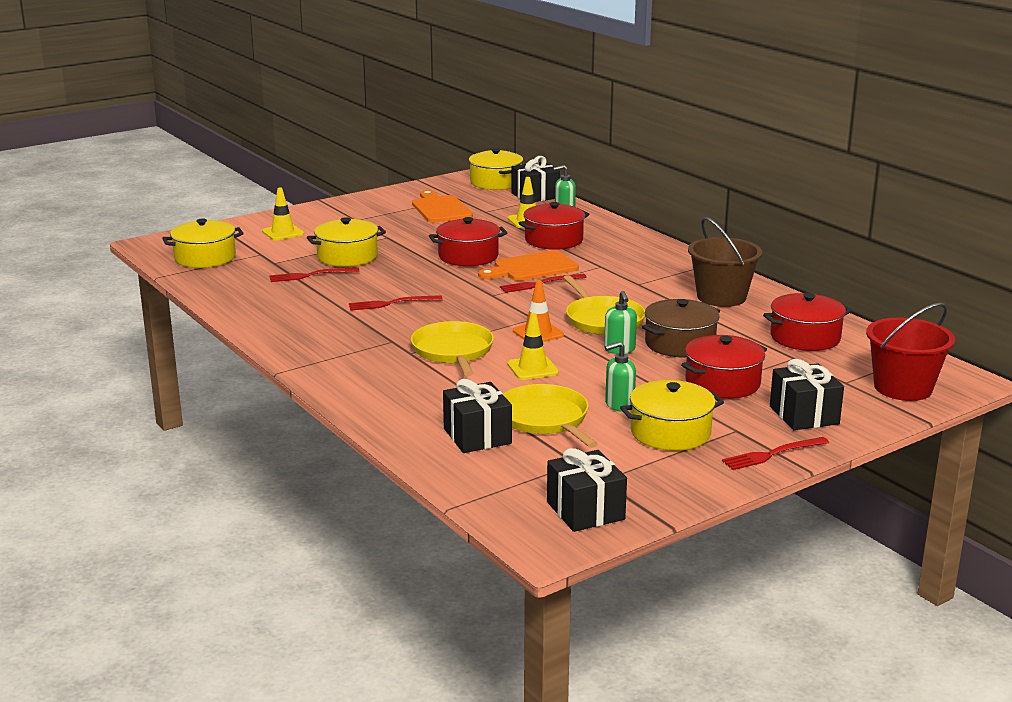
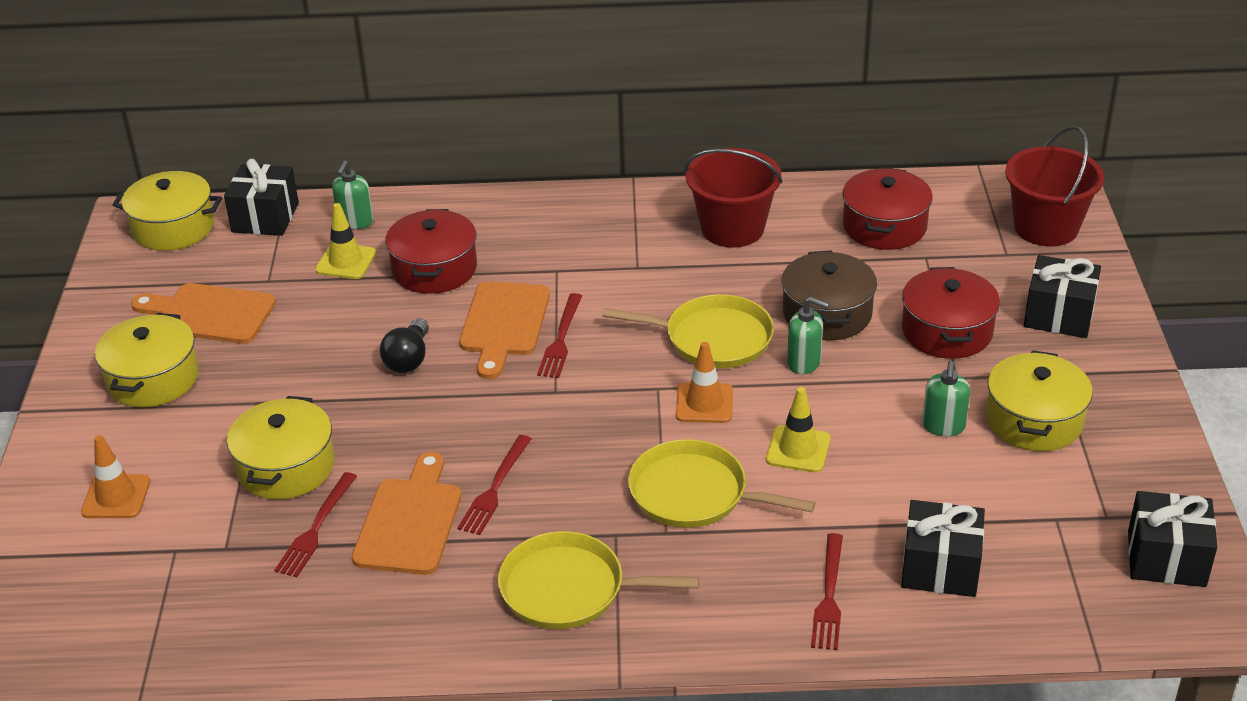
camera: 55 degrees left, 15 degrees up
(205, 258) = (121, 616): yellow pot -> yellow pot (153, 379)
(283, 233) = (116, 497): yellow traffic cone -> orange traffic cone
(341, 292) = (410, 521): none -> orange cutting board
(468, 256) = (408, 359): red pot -> black light bulb
(545, 419) = (936, 496): yellow pan -> yellow pan (569, 589)
(721, 297) = (732, 228): brown bucket -> red bucket
(772, 454) = (1127, 376): red fork -> red fork (829, 596)

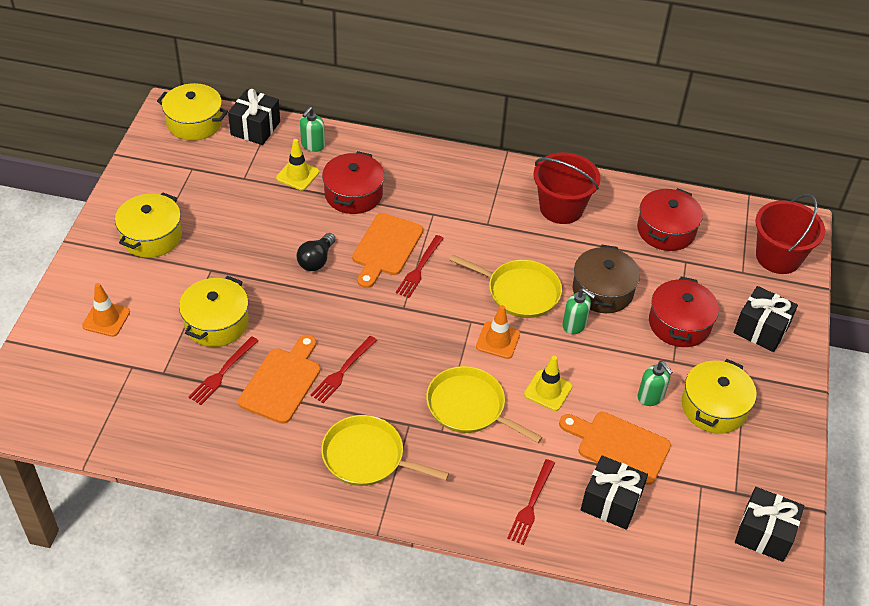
camera: 10 degrees right, 10 degrees up
(209, 314) = (199, 195): orange cutting board -> orange cutting board (619, 446)
(943, 426) = (650, 397): green soap dispenser -> green soap dispenser turned 60 degrees counterclockwise

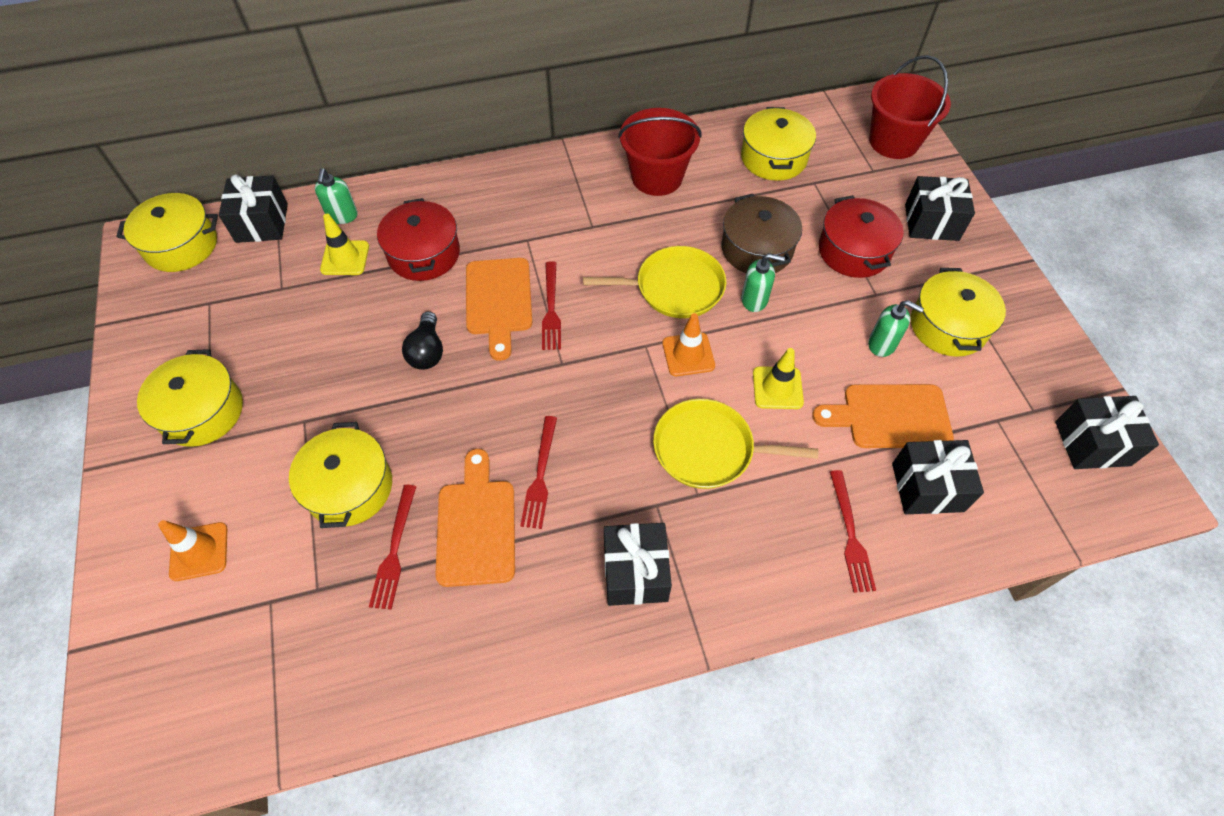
camera: 25 degrees left, 10 degrees up
(367, 457) = (635, 572): yellow pan -> black gift
(666, 230) = (773, 158): red pot -> yellow pot

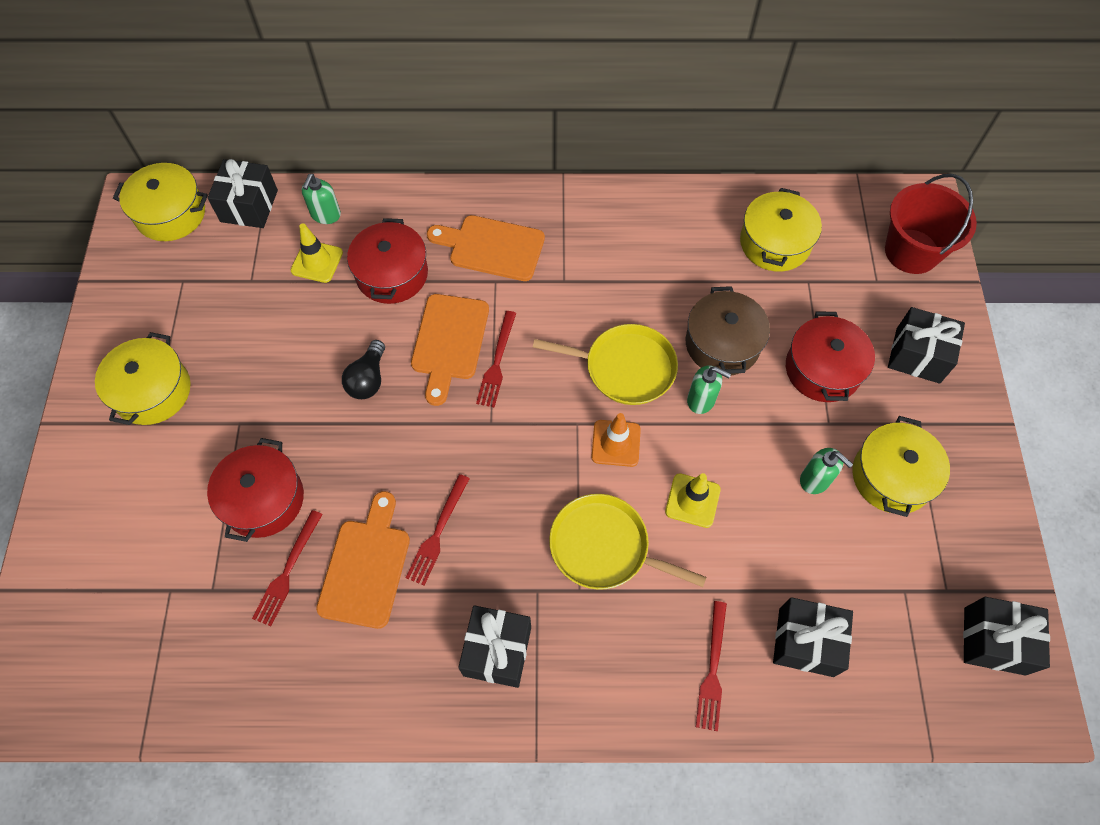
camera: 15 degrees right, 5 degrees up
(199, 551) = (121, 527): orange traffic cone -> none
(349, 487) = (263, 499): yellow pot -> red pot
(657, 177) = (646, 239): red bucket -> none
(890, 416) = (795, 559): orange cutting board -> orange cutting board (492, 247)

